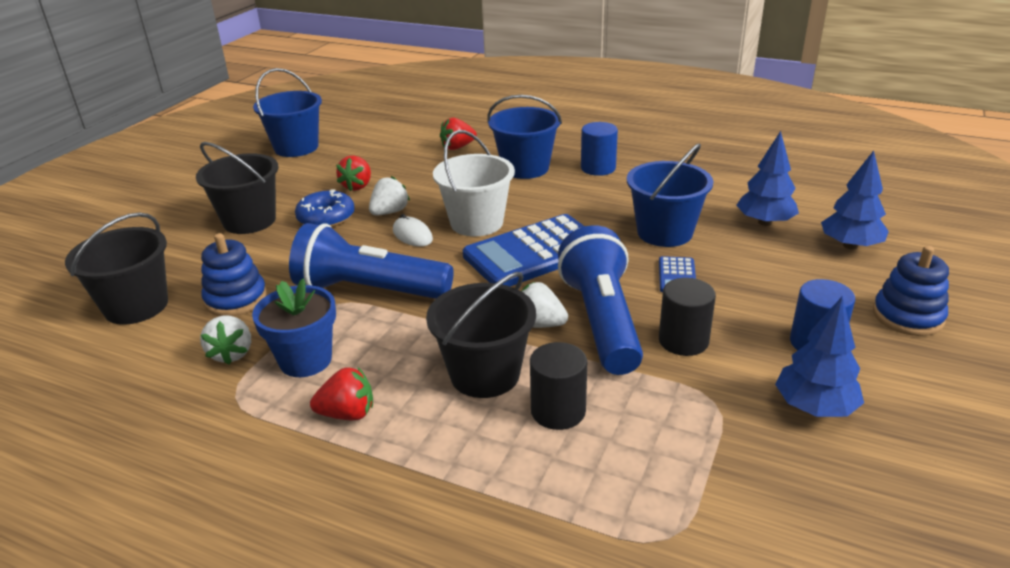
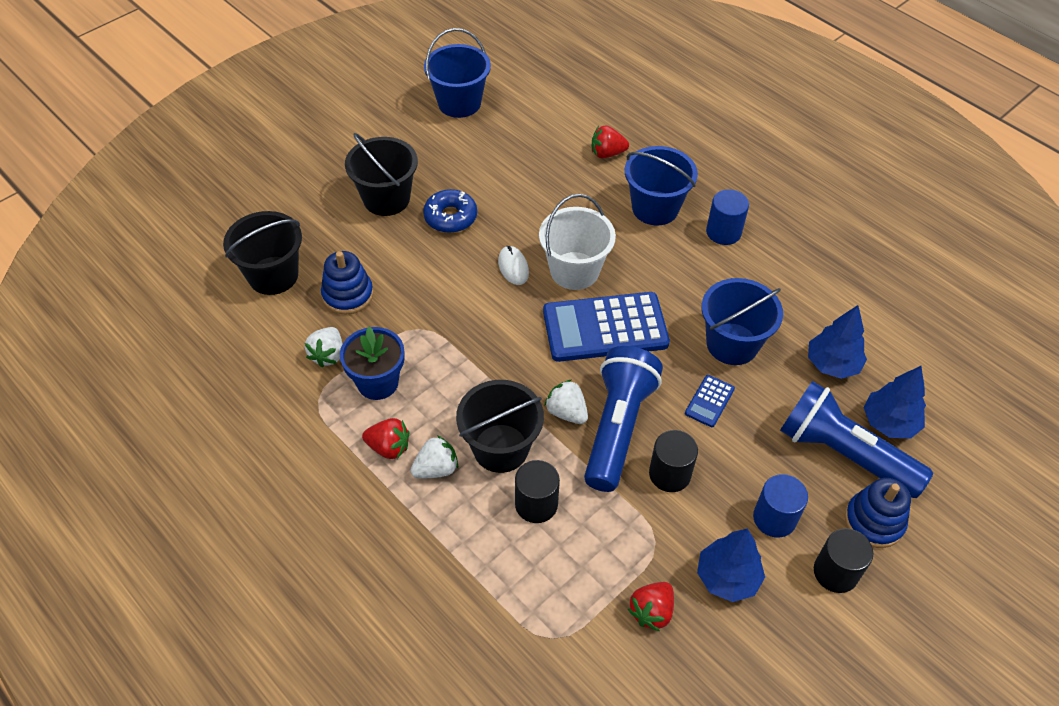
camera: 20 degrees right, 20 degrees up
(357, 186) = (492, 182): red strawberry -> red strawberry (651, 611)
(369, 290) = (452, 323): blue flashlight -> blue flashlight (843, 453)
(389, 212) = (506, 229): white strawberry -> white strawberry (436, 469)
(913, 366) = (835, 572): none -> black cylinder

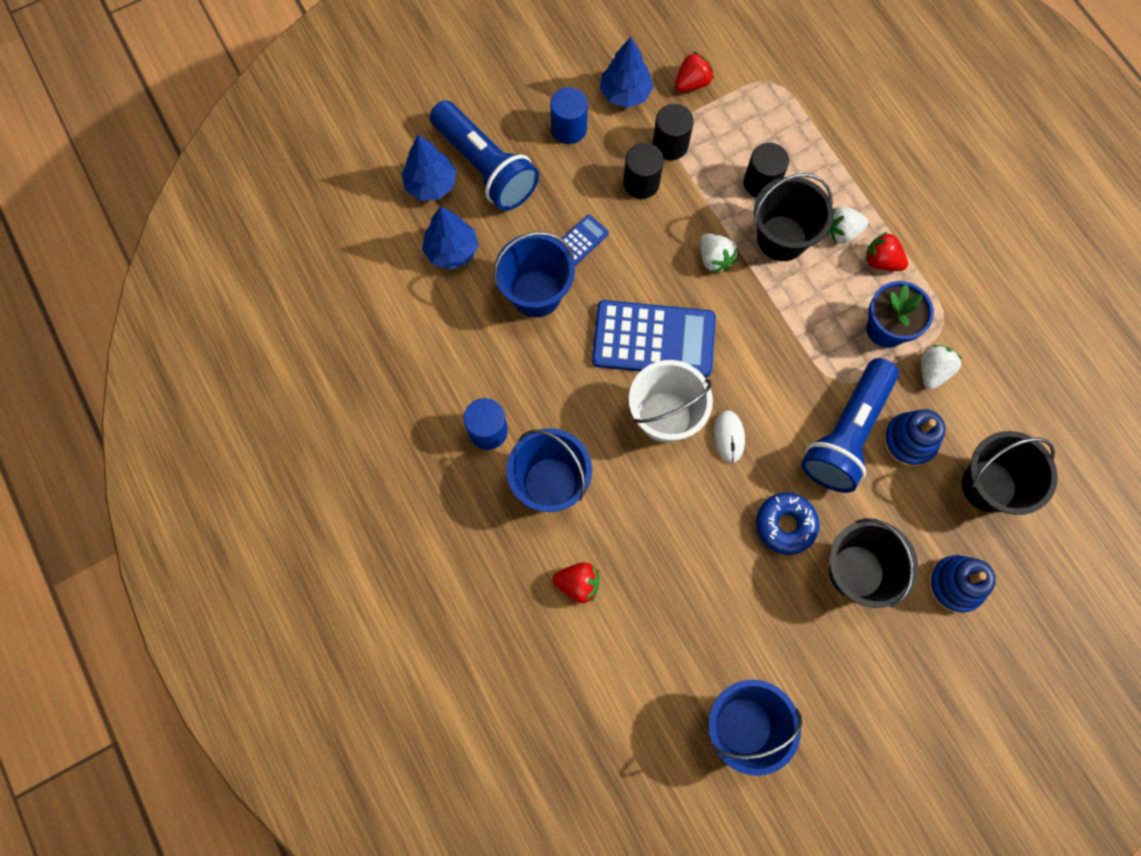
camera: 165 degrees left, 20 degrees up
(618, 427) = (673, 234): blue flashlight -> blue flashlight (846, 434)
(835, 572) = (540, 79): black cylinder -> black cylinder (670, 145)
(874, 521) = (490, 108): blue stacking toy -> blue stacking toy (955, 584)

